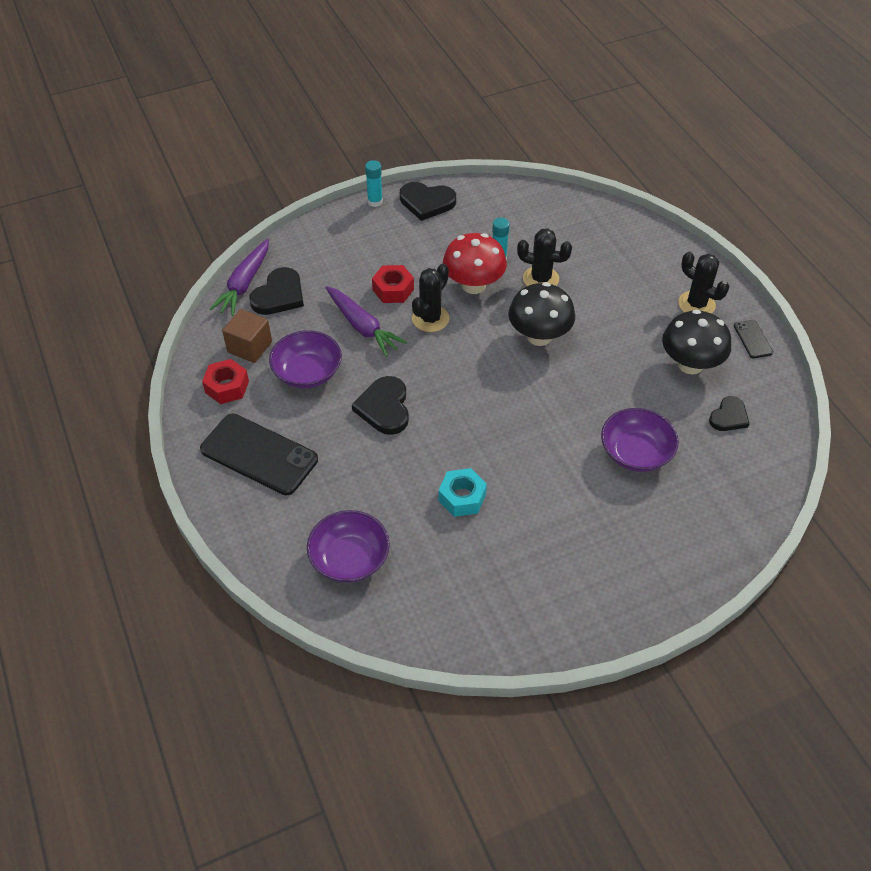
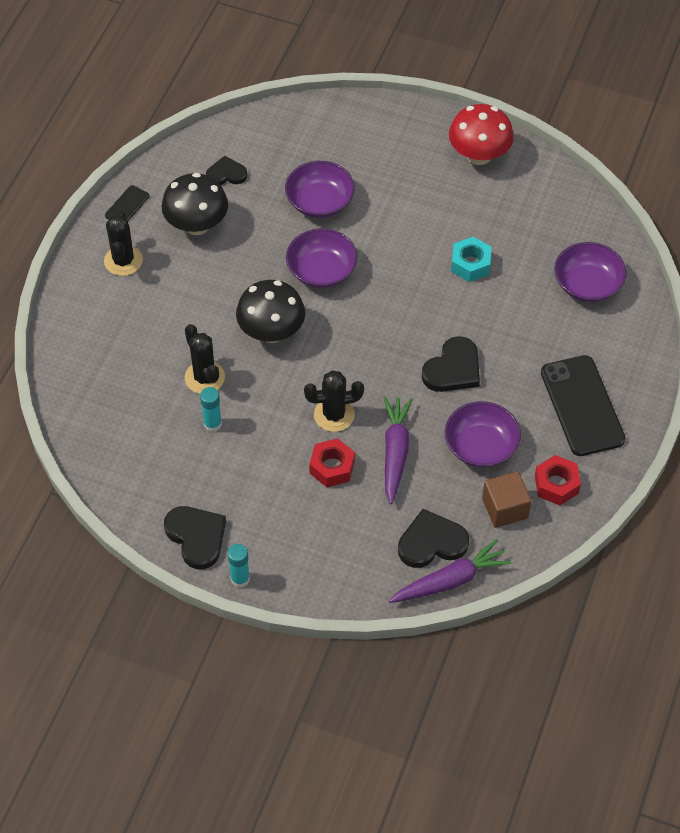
camera: 135 degrees left, 5 degrees up
(473, 285) = (263, 417): red mushroom -> red mushroom (479, 155)
(563, 402) = (321, 270): none -> purple bowl

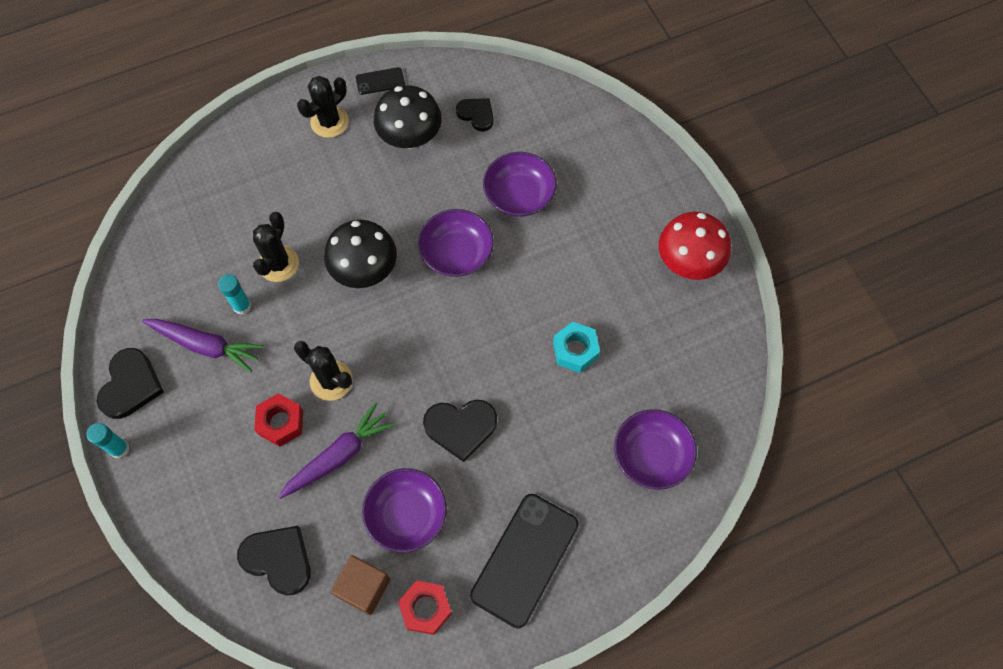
camera: 45 degrees right, 10 degrees up
(450, 580) = (254, 606): purple carrot -> purple carrot (205, 345)

